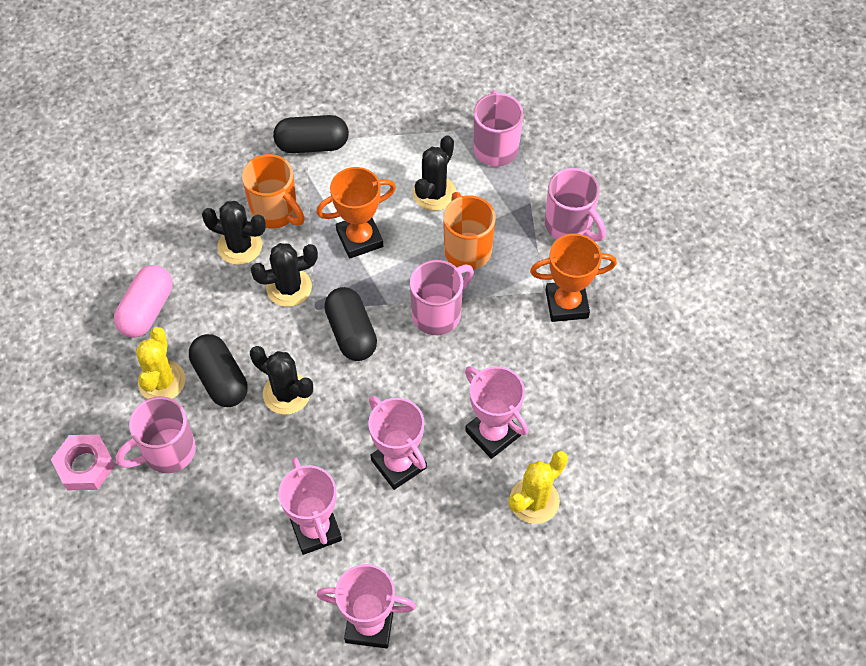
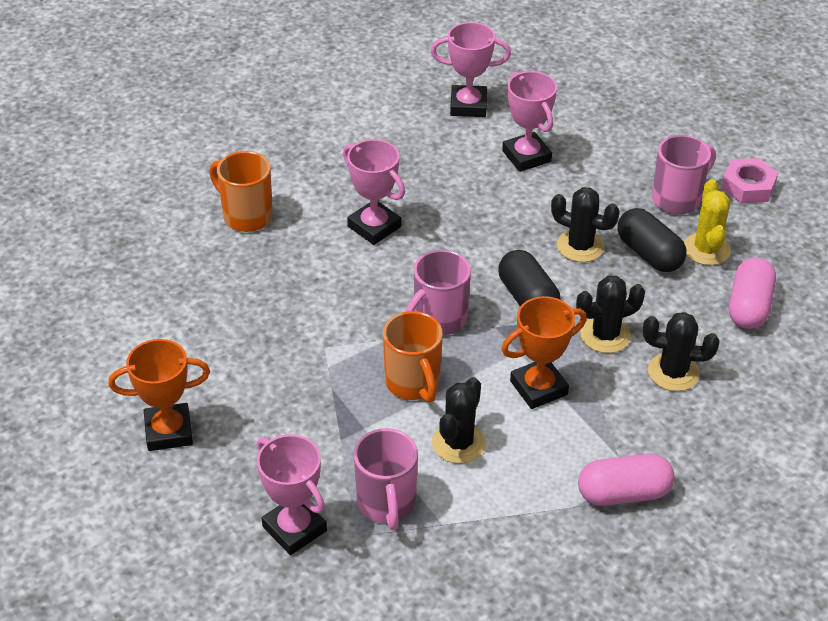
camera: 175 degrees right, 15 degrees down
(276, 212) = (644, 410): orange mug -> orange mug (246, 216)
(312, 145) = (623, 493): black capsule -> pink capsule
(398, 464) = (461, 201): pink trophy -> pink trophy (294, 529)
(534, 500) = (334, 183): yellow cactus -> none
(566, 304) = (299, 336): orange trophy -> orange trophy (168, 431)
(570, 226) = (293, 415): pink mug -> none

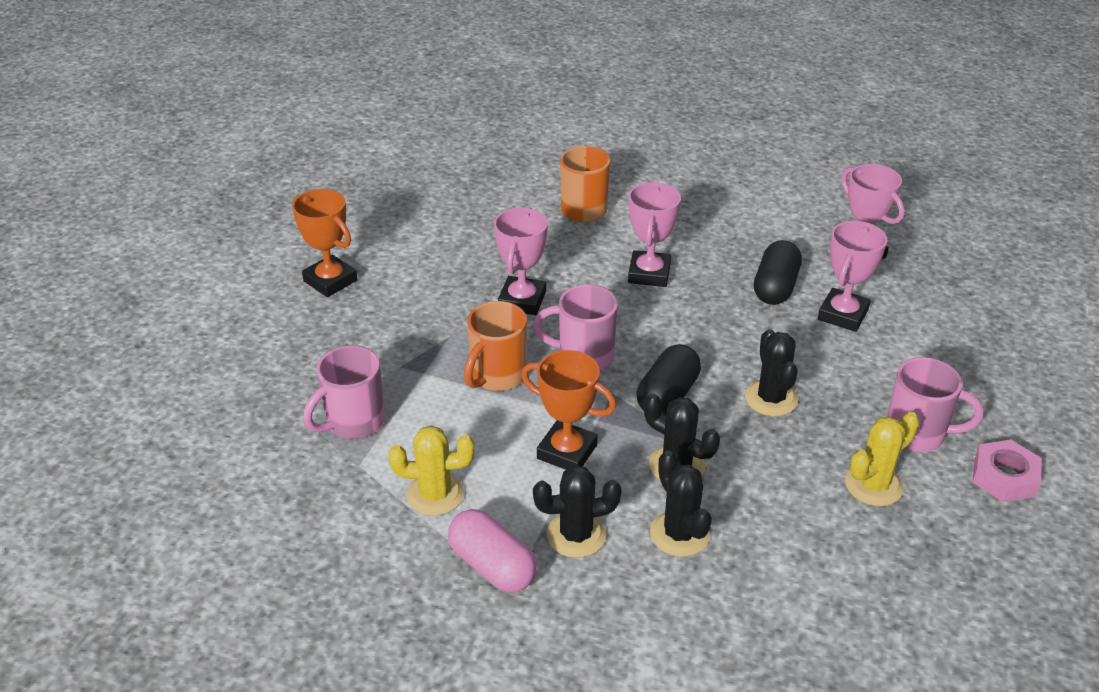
camera: 55 degrees right, 5 degrees down
(294, 529) = (287, 386): pink trophy -> pink trophy (522, 300)
(458, 443) = (456, 433): black cactus -> black cactus (576, 535)
(519, 490) = (435, 494): none -> yellow cactus
(649, 254) = (817, 448): black capsule -> black capsule (775, 287)
(749, 306) = (831, 552): pink capsule -> none

